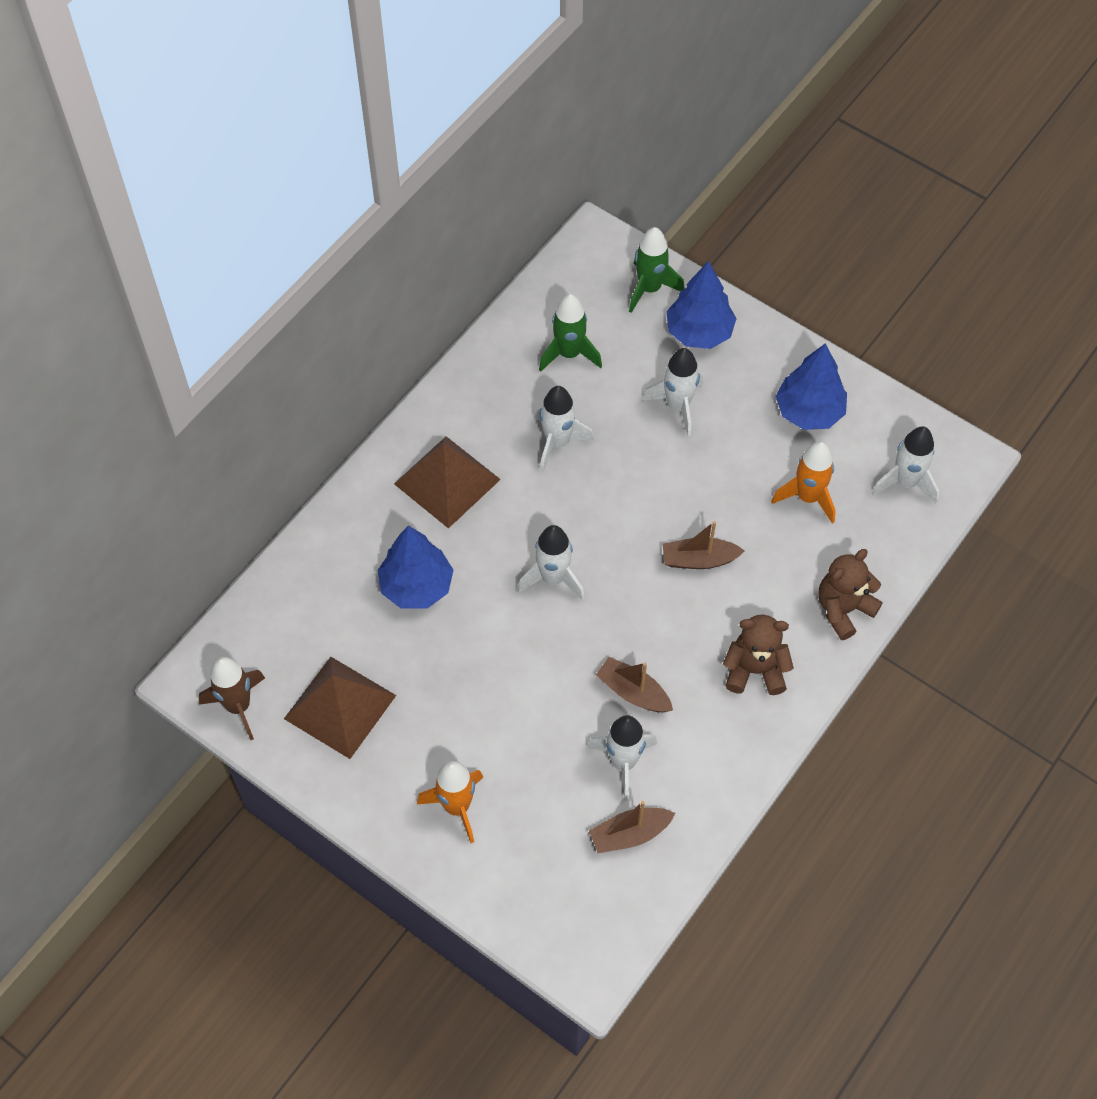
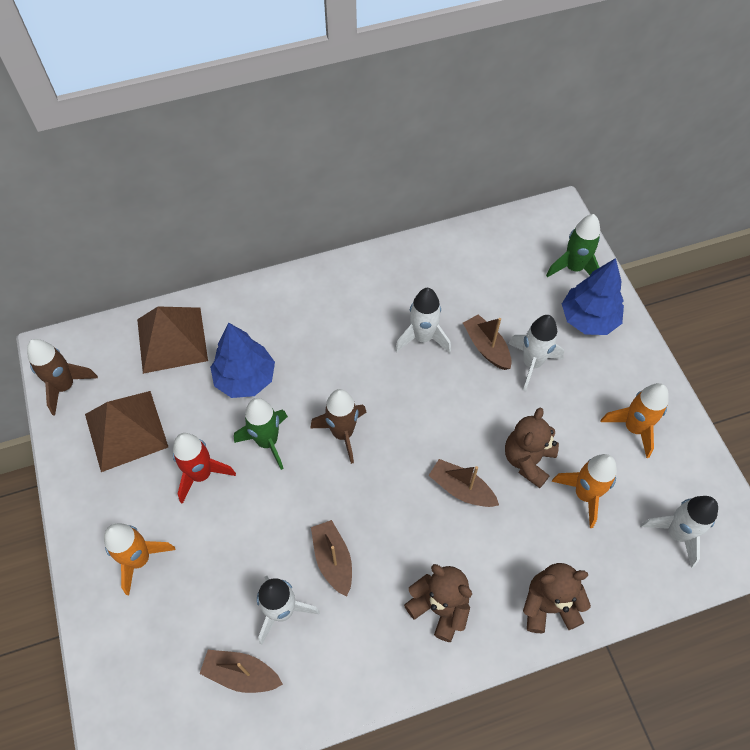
camera: 35 degrees right, 0 degrees up
(447, 481) = (325, 319): brown pyramid -> brown pyramid (172, 339)
(450, 698) = (201, 474): none -> red rocket
(553, 578) = (342, 433): white rocket -> brown rocket
(569, 354) = (479, 280): green rocket -> green rocket (267, 442)
(625, 416) = (486, 347): none -> brown boat
(738, 497) = (528, 460): none -> brown teddy bear
(809, 412) = (633, 428): blue tree -> orange rocket

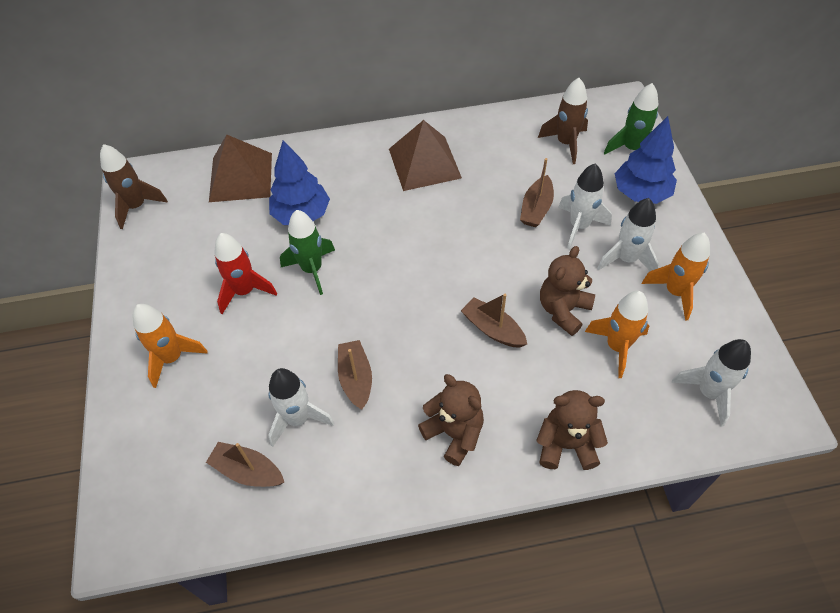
camera: 10 degrees right, 5 degrees down
(126, 430) = (183, 247): brown pyramid -> brown pyramid (424, 163)
(342, 433) = (385, 269): brown rocket -> brown rocket (565, 143)
(422, 338) = (475, 195): white rocket -> white rocket (626, 259)
(486, 347) = (536, 208): brown boat -> brown boat turned 135 degrees counterclockwise

